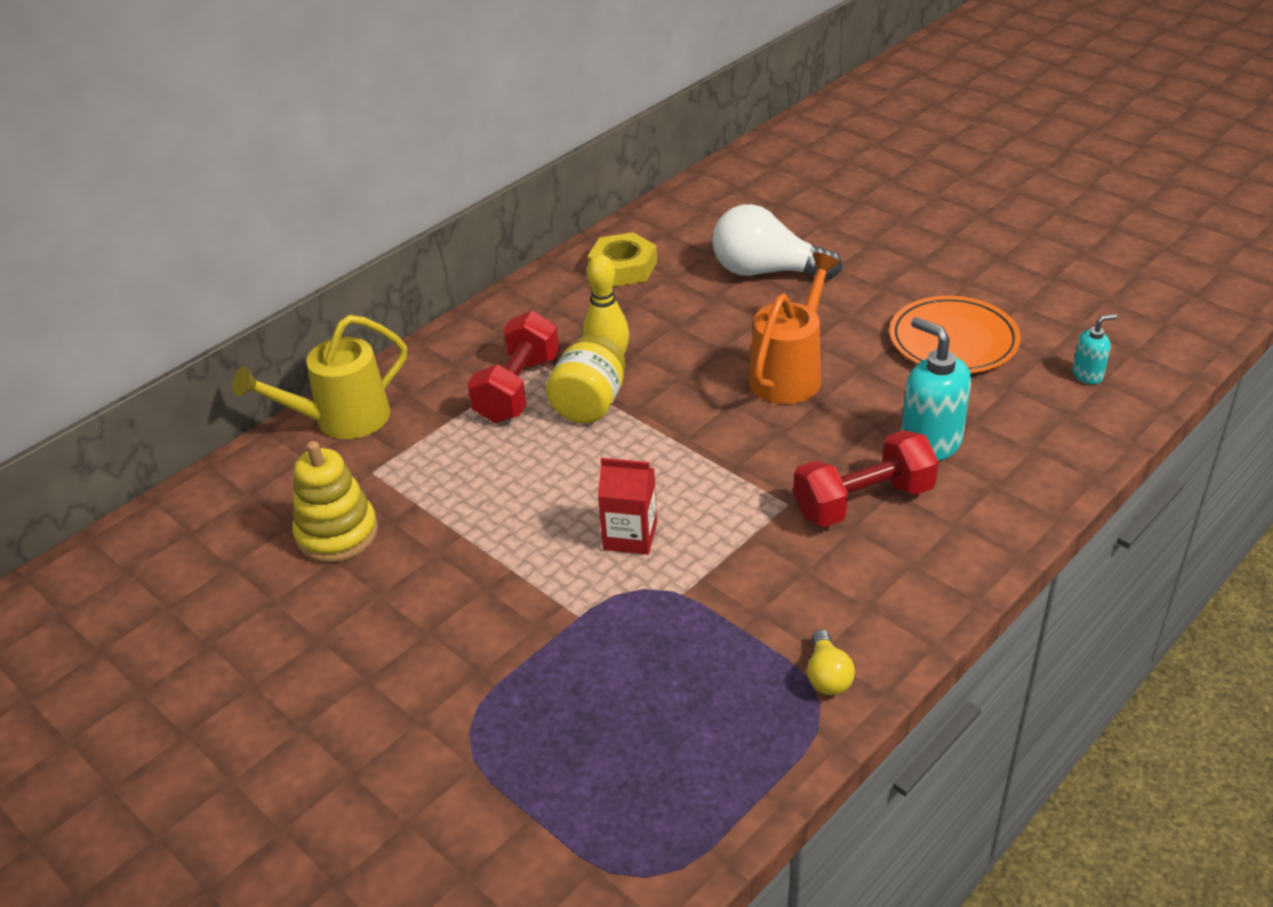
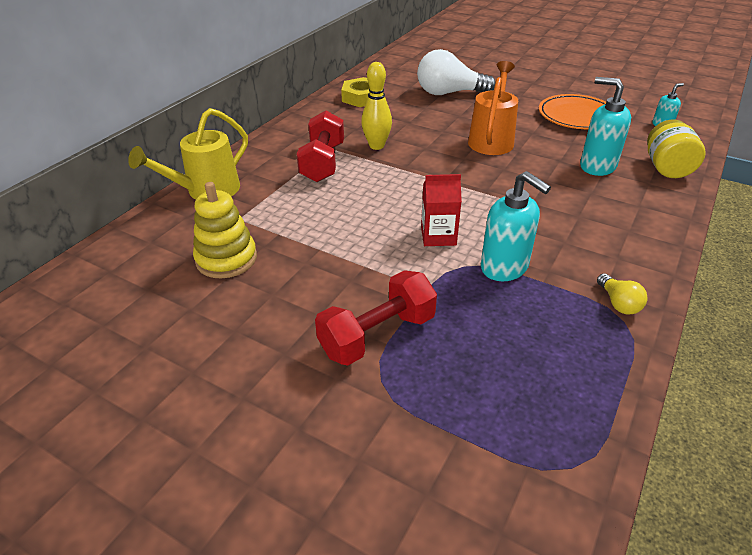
camera: 15 degrees left, 0 degrees up
(589, 405) = (374, 166): yellow jar -> yellow jar (666, 168)
(699, 599) = (504, 267): none -> turquoise soap dispenser
(863, 502) = (577, 200): red dumbbell -> red dumbbell (377, 335)

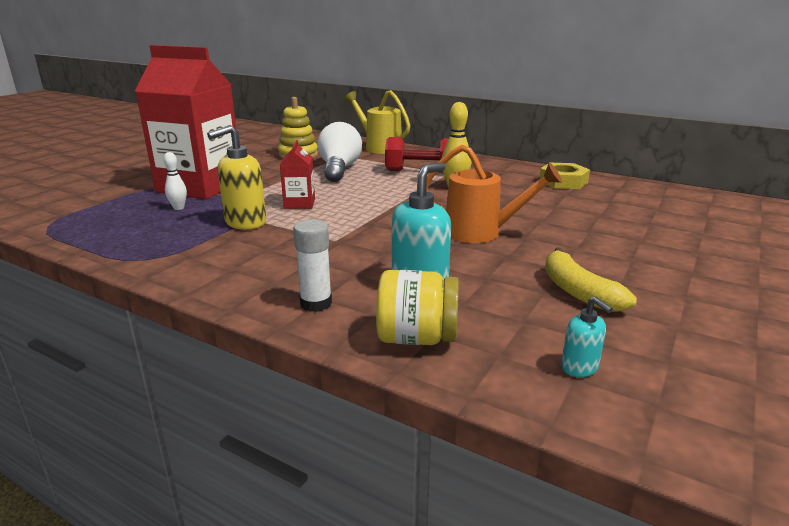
camera: 90 degrees right, 15 degrees down
(377, 335) = (200, 186): red dumbbell -> red carton
(449, 93) = (605, 218): white light bulb -> white light bulb (339, 169)
(469, 335) = (178, 208): none -> white bowling pin
(504, 267) = (245, 222): turquoise soap dispenser -> yellow soap dispenser
(576, 116) = (578, 292): orange plate -> yellow banana
(618, 303) = (168, 260): yellow light bulb -> none
(649, 207) = (316, 303): none -> white glue stick

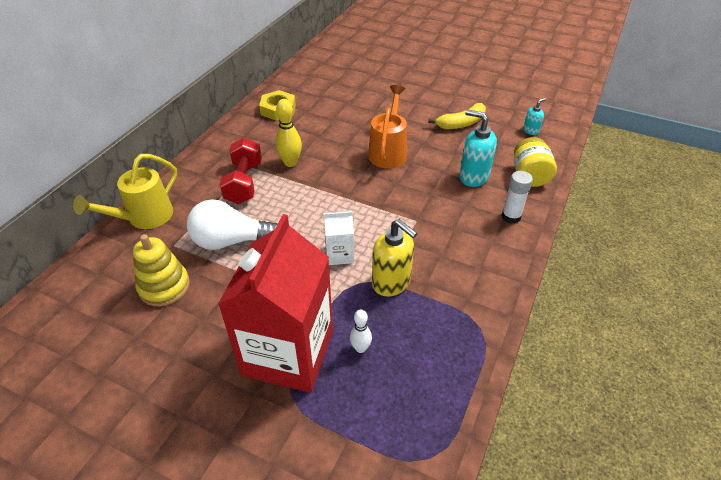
camera: 95 degrees left, 20 degrees up
(299, 203) = (339, 254): red carton -> white carton

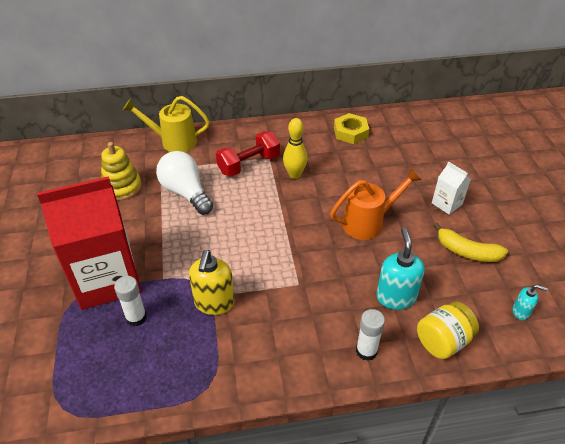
camera: 55 degrees right, 0 degrees up
(339, 254) = (219, 256): white carton -> white carton (447, 204)
(360, 348) = (136, 317): white bowling pin -> white glue stick

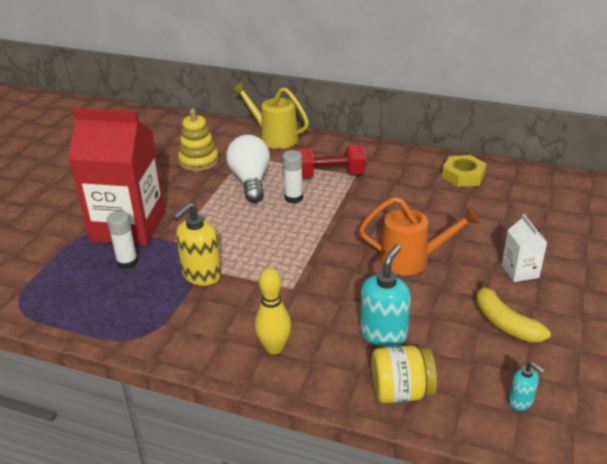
camera: 30 degrees right, 10 degrees down
(294, 174) = (369, 196): yellow bowling pin -> yellow bowling pin (274, 348)
(366, 351) = (311, 367): white glue stick -> white glue stick (293, 198)

